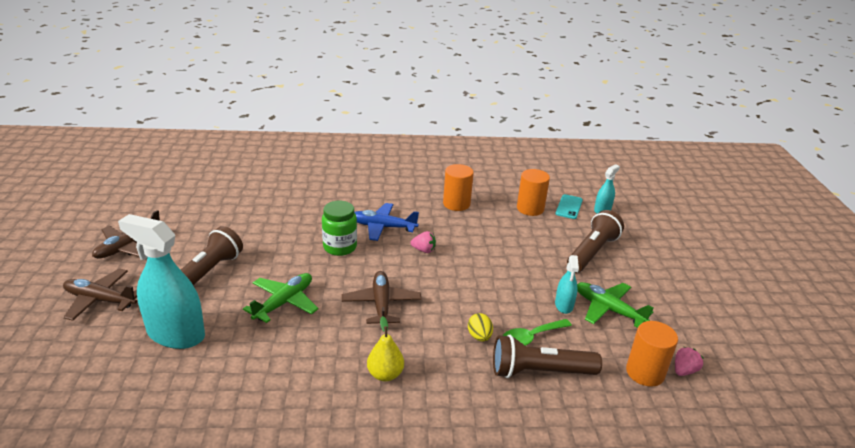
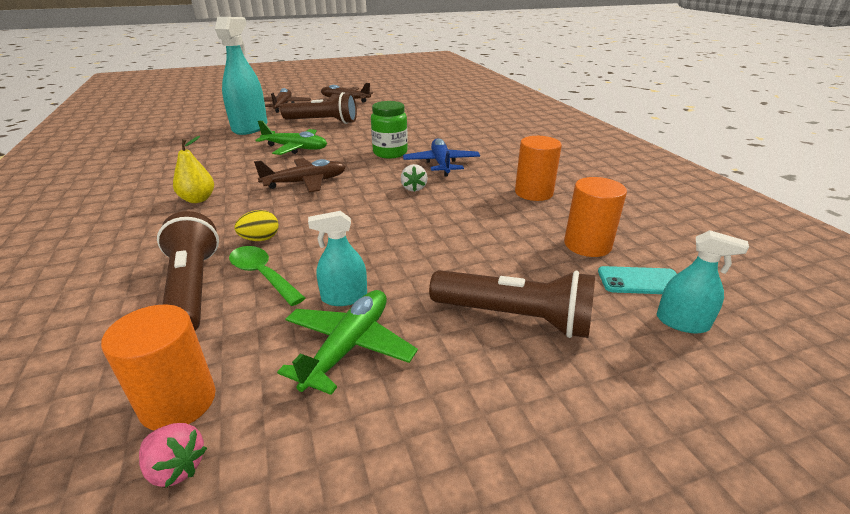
camera: 75 degrees right, 0 degrees up
(424, 250) = (414, 188): pink strawberry -> white strawberry

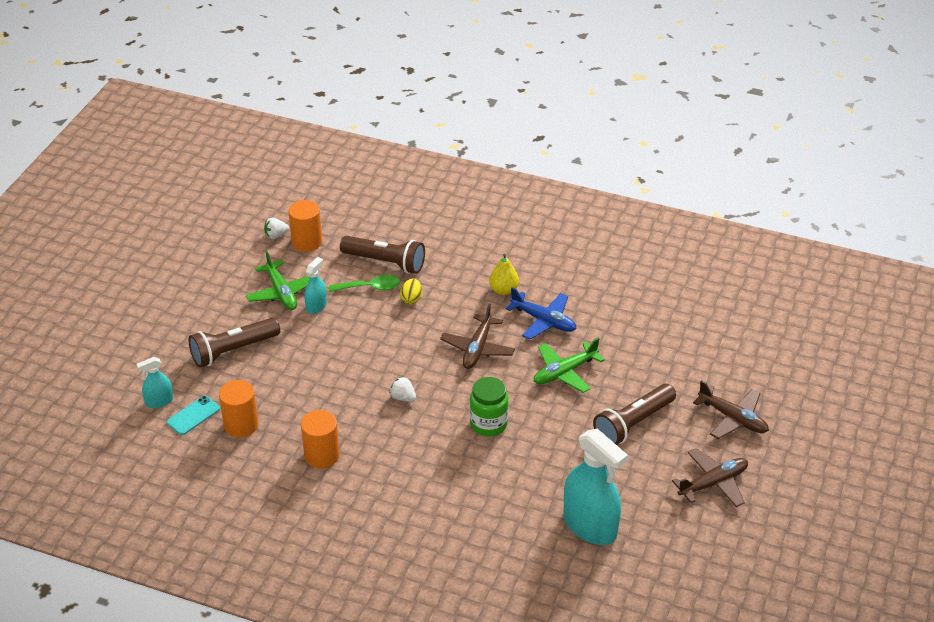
camera: 130 degrees right, 10 degrees up
(176, 467) = (276, 235): pink strawberry -> white strawberry
(250, 127) = (663, 365): turquoise spray bottle -> turquoise spray bottle (590, 525)
(441, 164) = (429, 441): blue plane -> blue plane (544, 321)

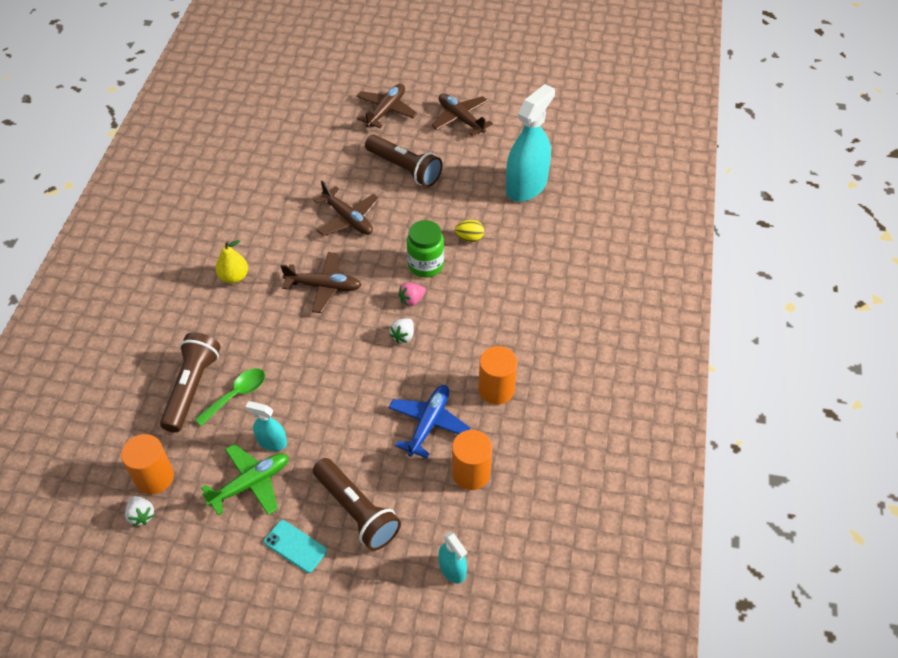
camera: 100 degrees left, 10 degrees up
(193, 415) = (467, 525): turquoise phone -> turquoise phone (295, 546)
(370, 287) = (236, 395): green spoon -> green spoon turned 60 degrees clockwise
(411, 299) = (253, 353): yellow egg -> yellow egg (469, 238)
(445, 408) = (411, 300): none -> pink strawberry
(544, 321) = (278, 241): blue plane -> blue plane (428, 423)
(564, 372) = (348, 219): green plane -> brown plane

